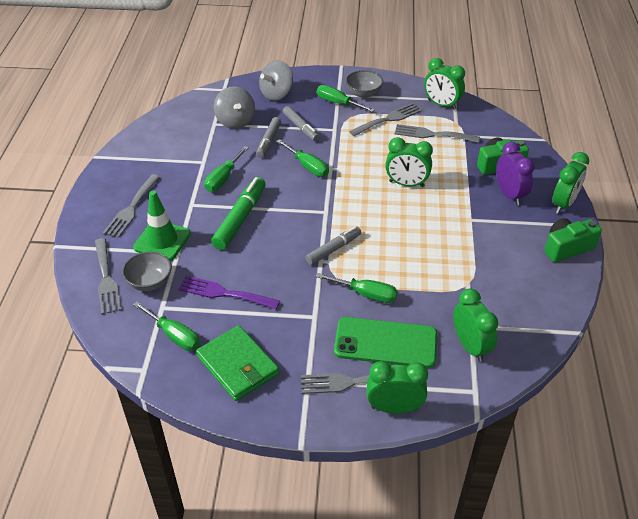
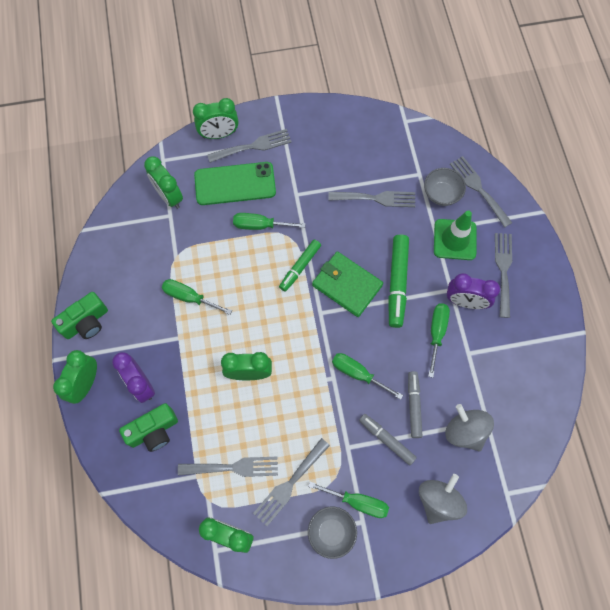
camera: 165 degrees right, 25 degrees up
(174, 335) = (397, 152): green screwdriver -> green screwdriver (189, 297)
(183, 193) = (465, 302): none -> purple clock
(224, 293) = (376, 198): purple fork -> grey fork
(237, 365) = (339, 140): green wallet -> green wallet (347, 285)
(333, 249) = (300, 267): grey marker -> green marker

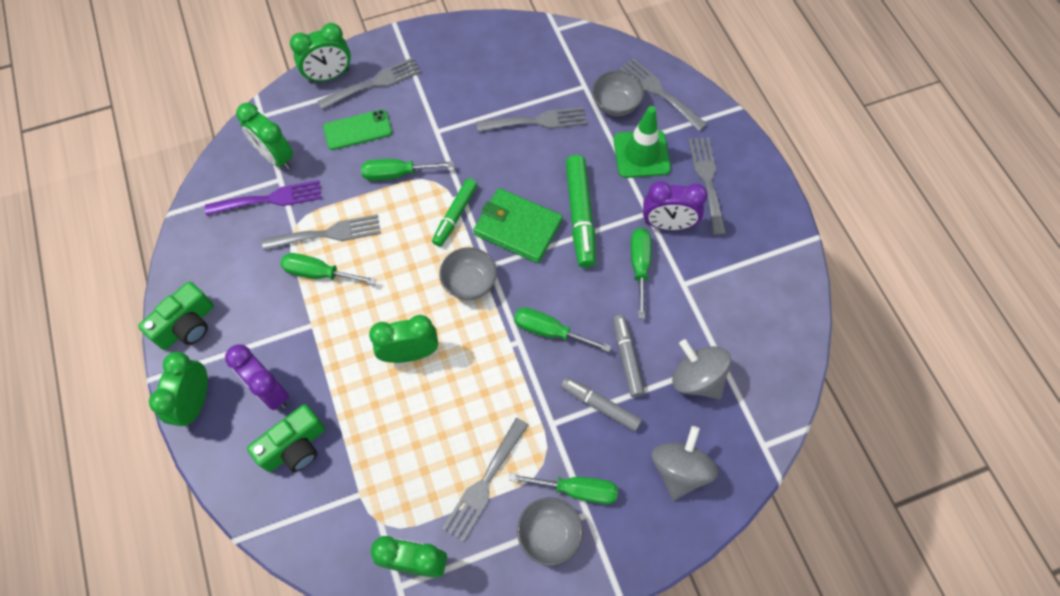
camera: 10 degrees left, 5 degrees down
(160, 230) = (270, 199): none -> purple fork
(233, 467) = (407, 475): grey fork -> grey fork (328, 233)
(235, 184) = (357, 130): green phone -> green phone, size x0.65
(302, 324) = (469, 283): none -> grey bowl

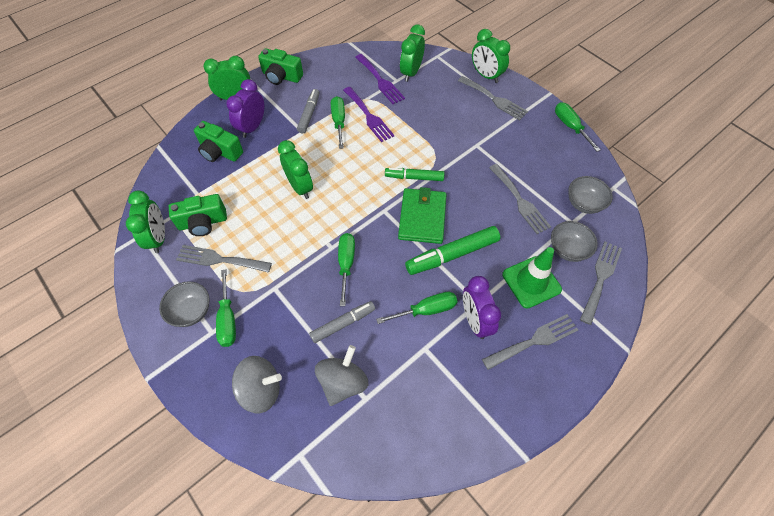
camera: 70 degrees right, 5 degrees down
(328, 233) = (369, 116): grey fork -> purple fork
(357, 130) = (453, 104): green phone -> none
(397, 174) = (430, 135): green screwdriver -> green screwdriver (570, 126)
(414, 495) = (203, 222): none -> green camera
(469, 283) = (365, 203): grey bowl -> grey bowl (584, 203)
(600, 406) = (297, 316): grey marker -> grey marker (309, 114)

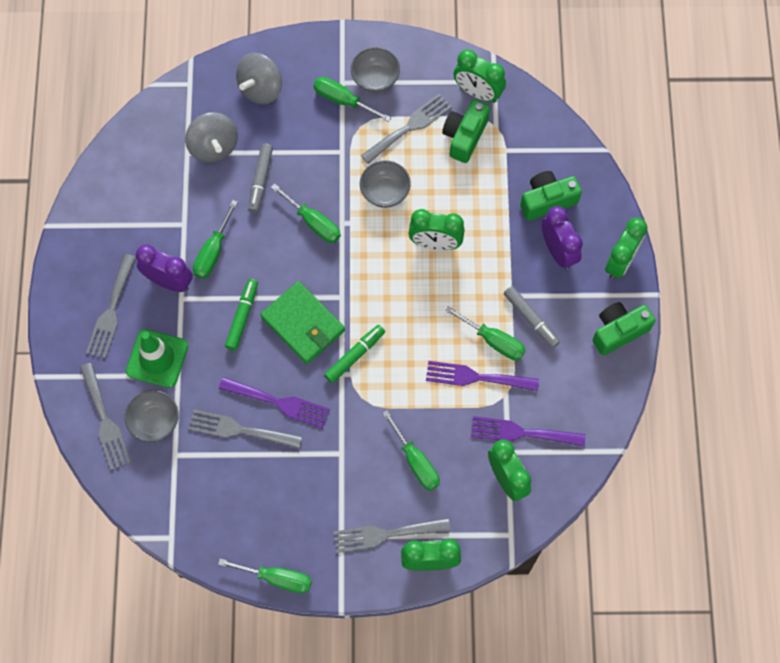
camera: 130 degrees right, 10 degrees up
(443, 111) = (416, 461): none -> green screwdriver
(452, 255) = (242, 316): green marker -> green marker, size x0.65
(482, 193) = (279, 403): none -> purple fork
(584, 203) = (182, 488): grey bowl -> grey bowl (385, 192)

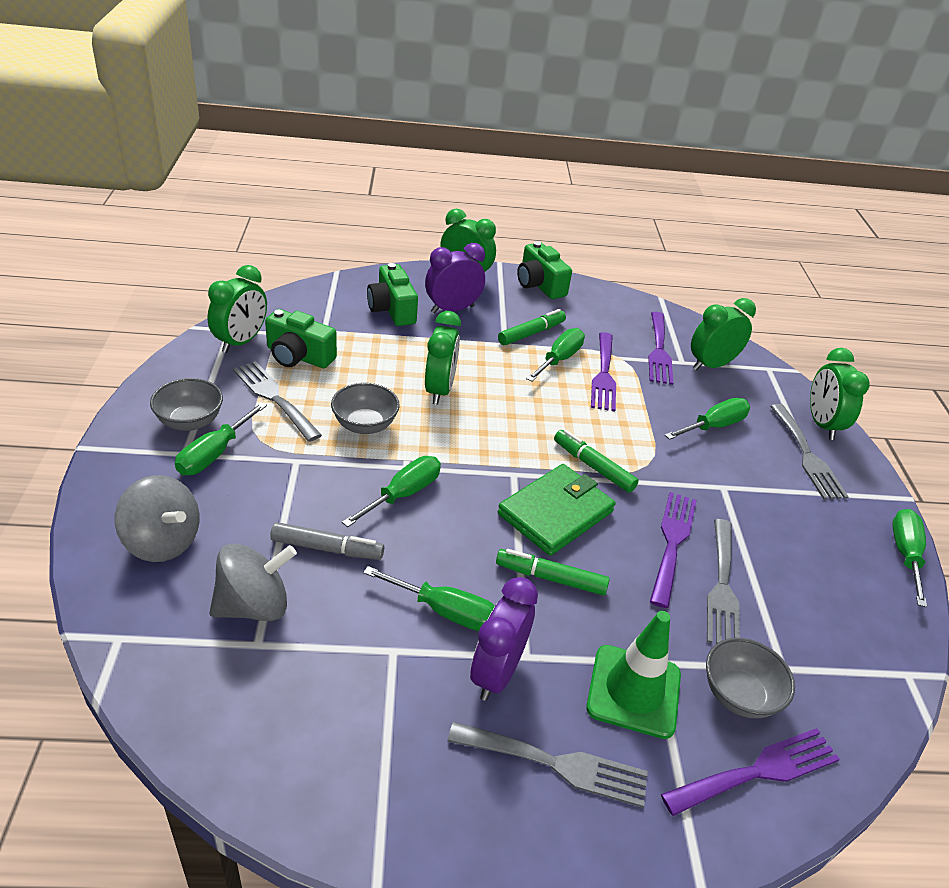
camera: 95 degrees left, 30 degrees down
(105, 421) = (758, 771): grey fork -> purple fork
(531, 319) = (531, 333): grey marker -> green marker

